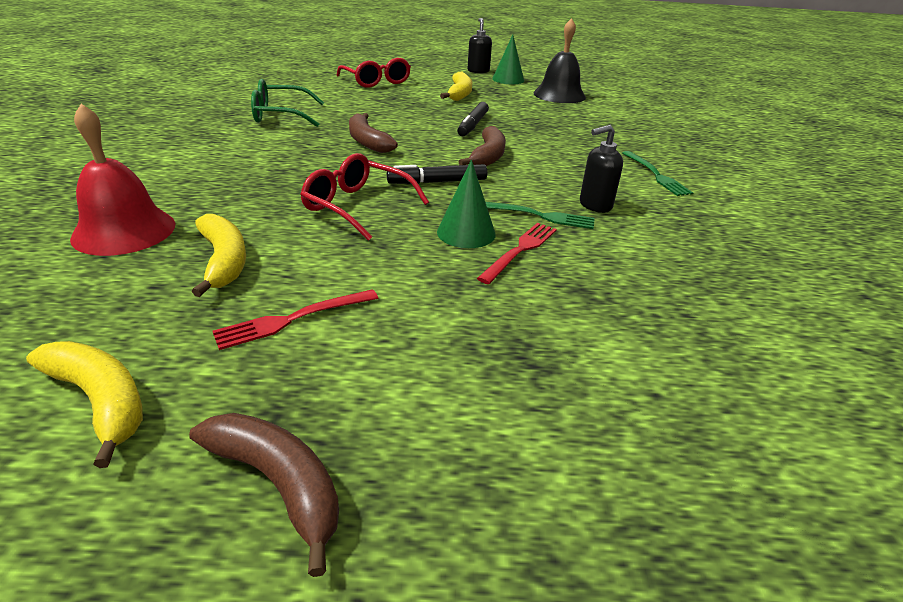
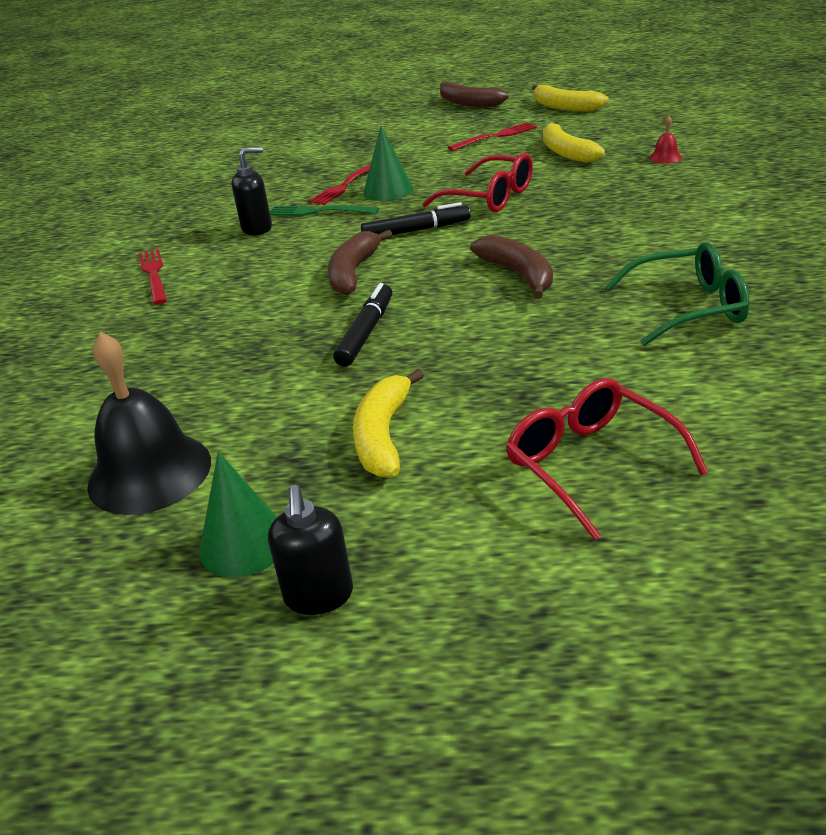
camera: 175 degrees left, 0 degrees up
(124, 231) = (665, 157): red bell -> red bell, size x0.41
(656, 175) = (154, 274): green fork -> red fork

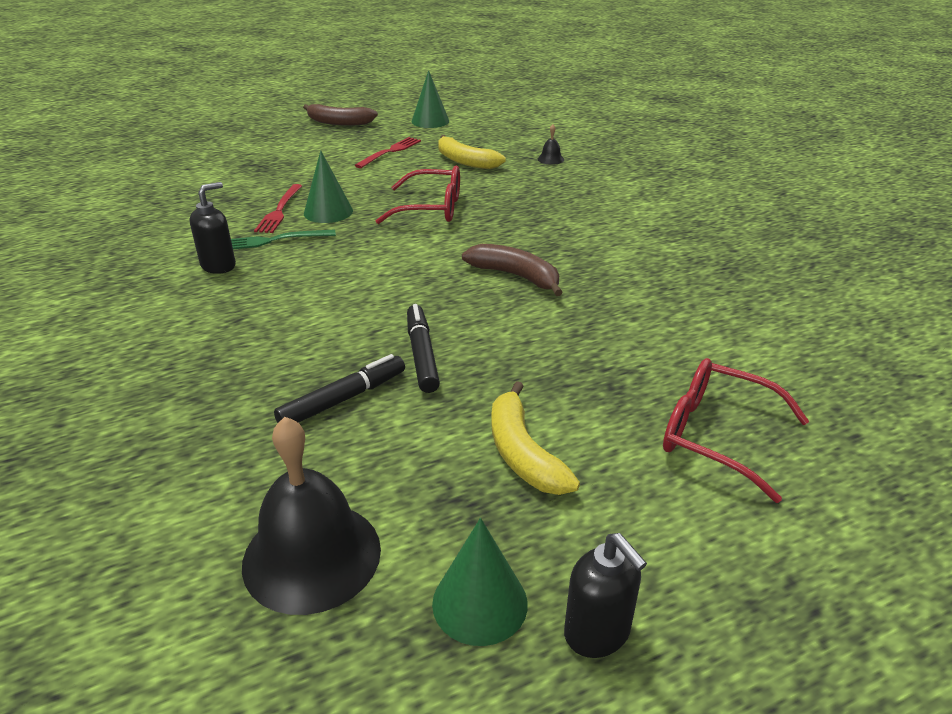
camera: 30 degrees left, 0 degrees up
(154, 274) = (134, 332): red fork -> none
(353, 272) = (360, 297): brown banana -> none
(416, 231) = (388, 248): black marker -> black marker (343, 399)
(564, 107) = (430, 121): yellow banana -> green cone
(665, 157) = (550, 159): red bell -> black bell
(687, 308) = (674, 285): green glasses -> none

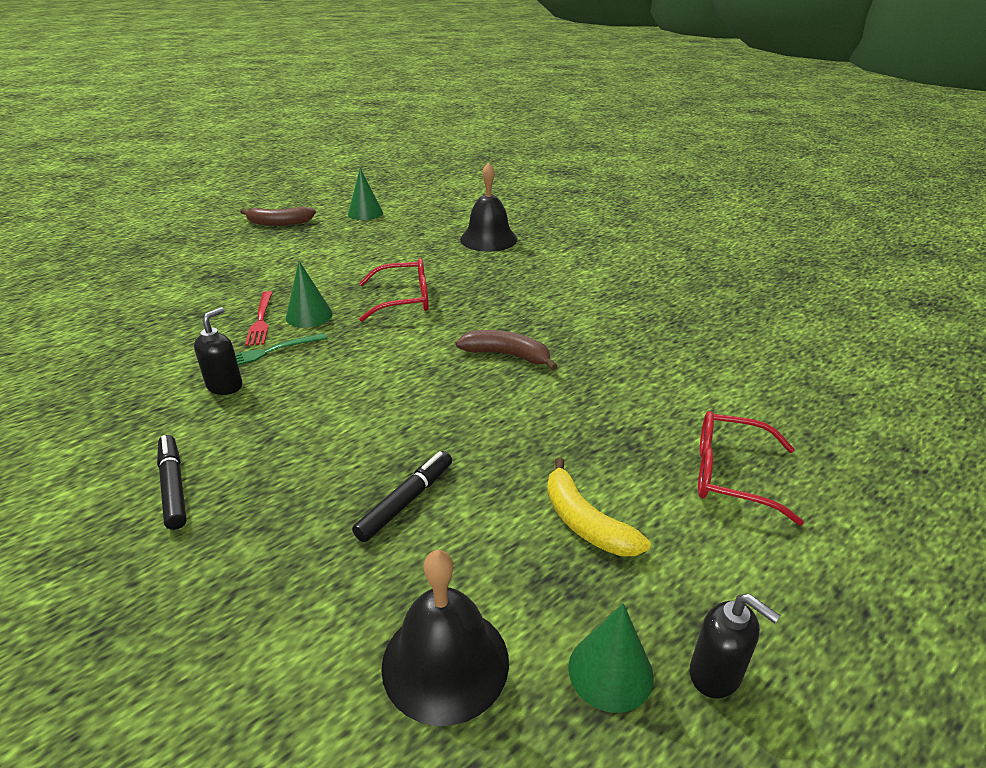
camera: 15 degrees left, 0 degrees up
(390, 152) = (341, 247): red fork -> none
(422, 354) = (458, 444): black marker -> black marker (174, 486)
(465, 161) = (414, 249): yellow banana -> none
(550, 159) = (488, 239): black bell -> black bell, size x2.42

